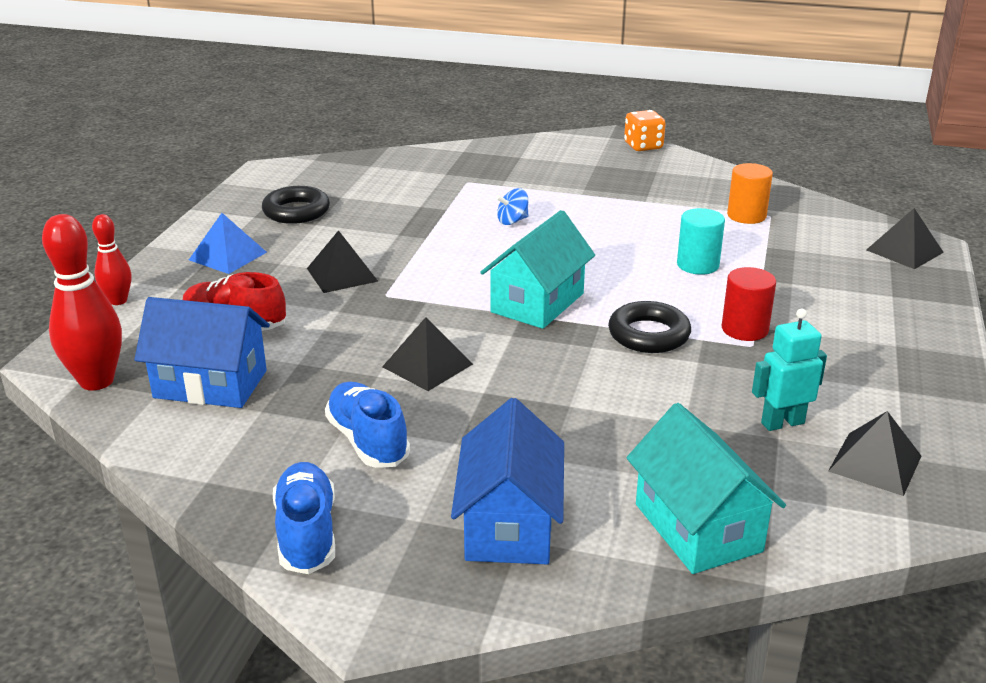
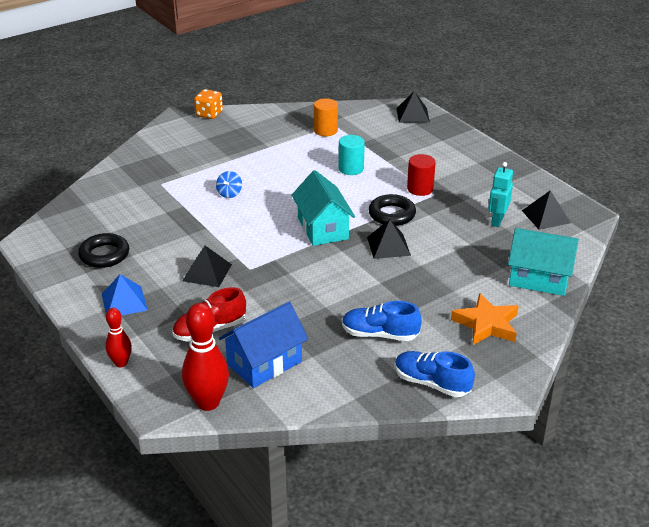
camera: 50 degrees left, 5 degrees up
(427, 365) = (336, 287): black pyramid -> black pyramid (388, 246)
(509, 524) = (486, 324): blue house -> orange star

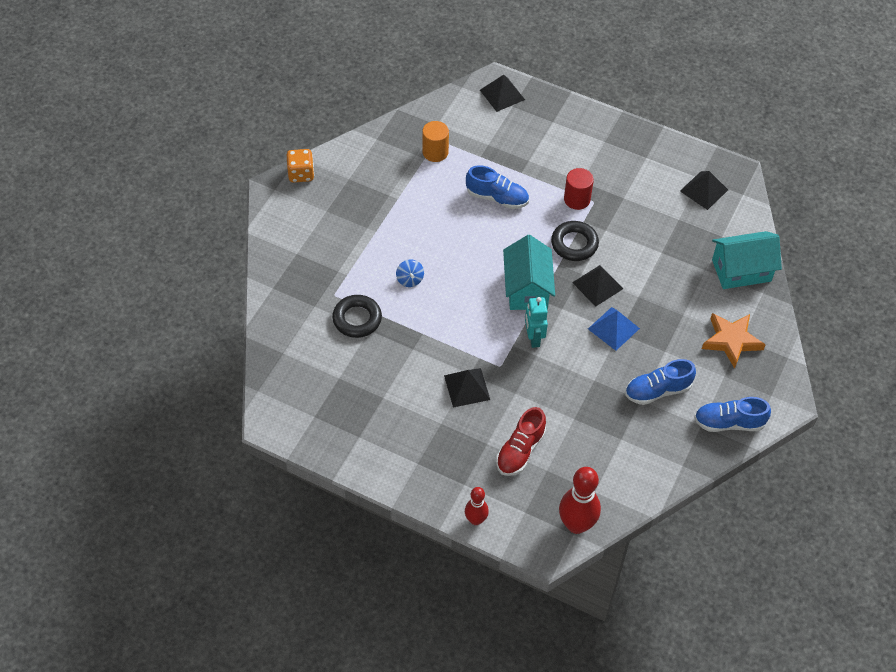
camera: 30 degrees left, 20 degrees up
(104, 255) = (358, 408): black ring -> black ring (357, 319)
(124, 302) = (423, 454): blue pyramid -> blue pyramid (613, 328)
(264, 363) = (590, 464): blue house -> none
(322, 228) = (527, 288): turquoise house -> turquoise house turned 45 degrees clockwise
(351, 168) = (497, 197): turquoise cylinder -> blue shoe
(497, 221) = (667, 213): turquoise robot -> turquoise robot (533, 338)

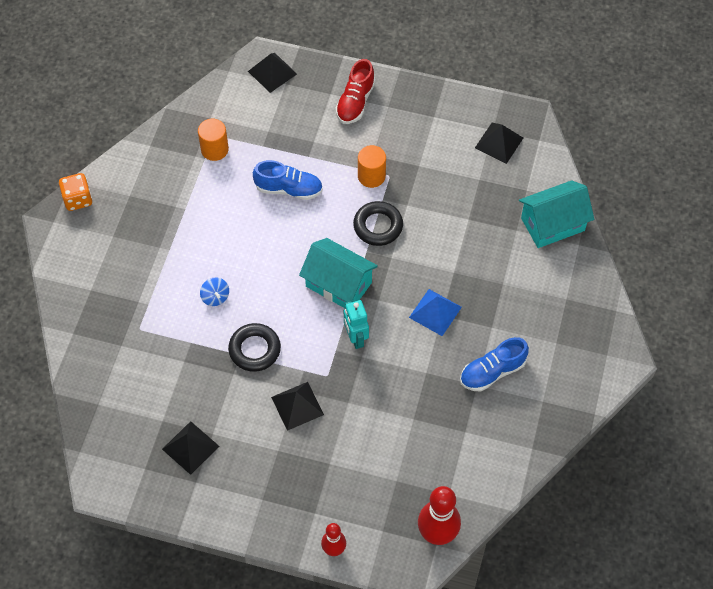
camera: 10 degrees left, 5 degrees up
(357, 319) = (168, 351): black ring -> black ring (254, 350)
(520, 450) = (365, 464): red shoe -> red shoe (355, 102)
(527, 288) = (338, 284): turquoise house -> turquoise house turned 45 degrees counterclockwise
(577, 199) = (371, 176): red cylinder -> orange cylinder
(597, 285) = (410, 267): black pyramid -> black pyramid (190, 447)
(729, 423) = (570, 393): blue shoe -> none
(731, 341) = (556, 303): orange star -> none

